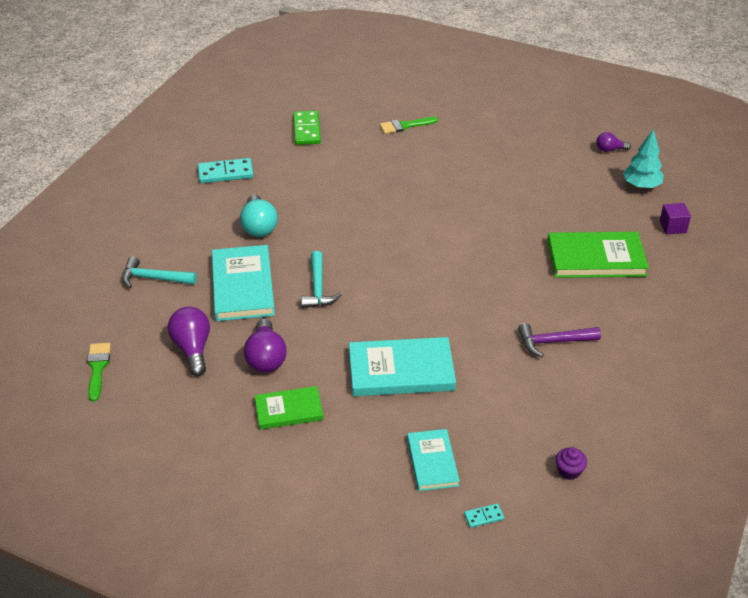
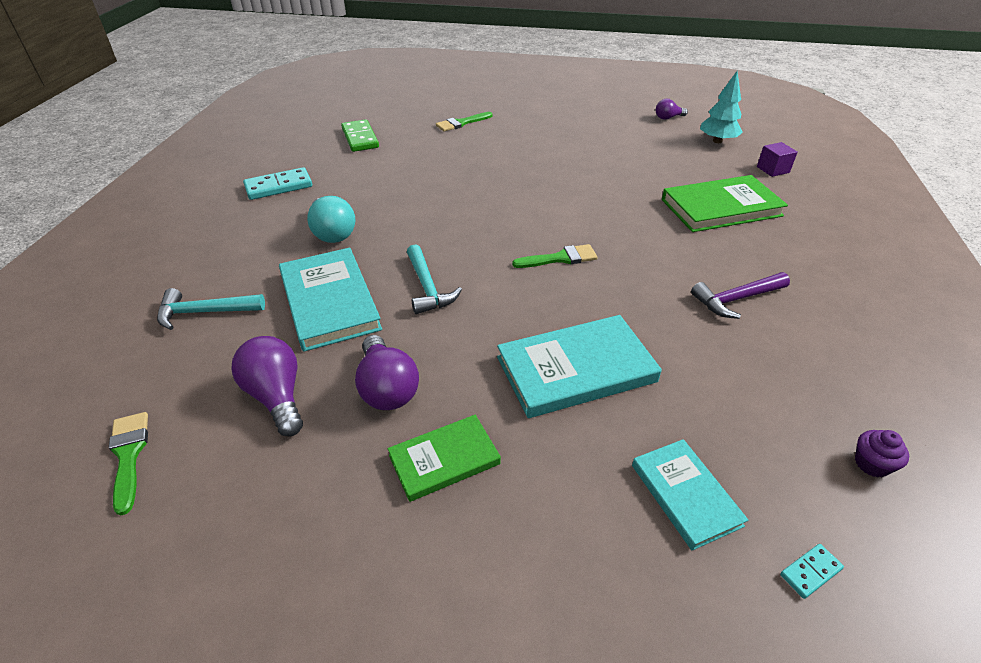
camera: 15 degrees left, 0 degrees up
(431, 282) = (560, 258): none -> green brush

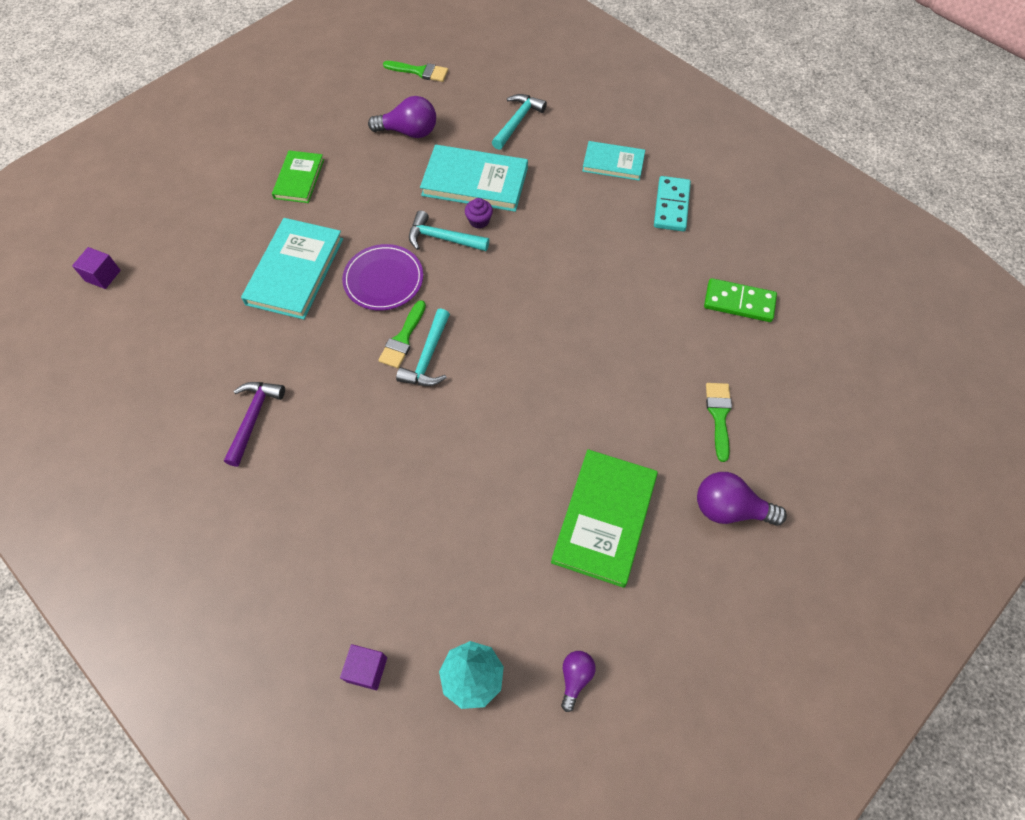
camera: 125 degrees right, 20 degrees up
(332, 233) = (563, 214): turquoise light bulb -> none
(387, 388) = (369, 178): purple light bulb -> purple light bulb (729, 509)
(515, 300) = (383, 279): none -> purple plate
(560, 238) = (428, 357): none -> turquoise hammer
(685, 495) = (179, 259): turquoise book -> turquoise book (613, 163)
(721, 207) = (356, 531): green book -> green book (604, 519)
(810, 572) = (103, 276): turquoise domino -> purple cube
(871, 464) = (98, 358): purple cupcake -> purple cupcake (479, 221)

